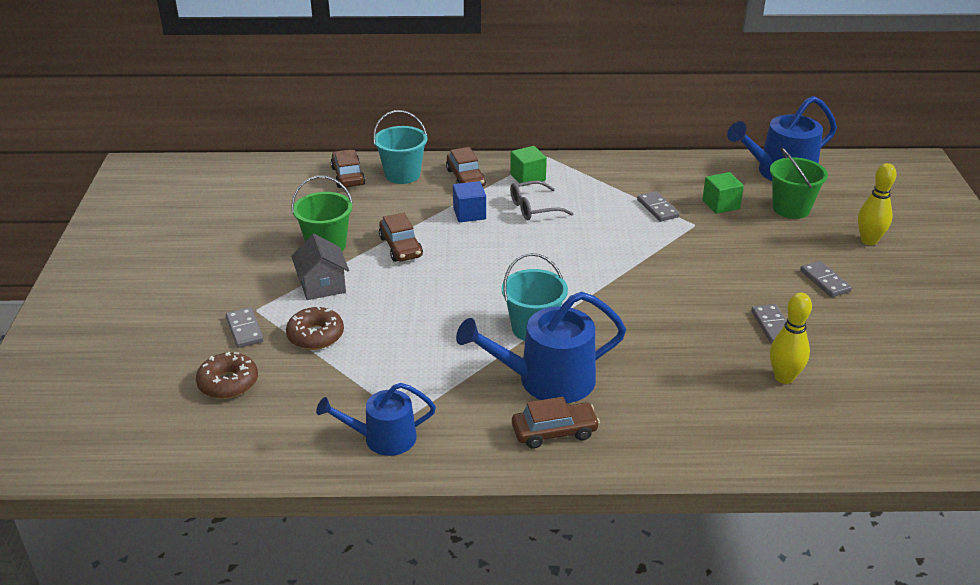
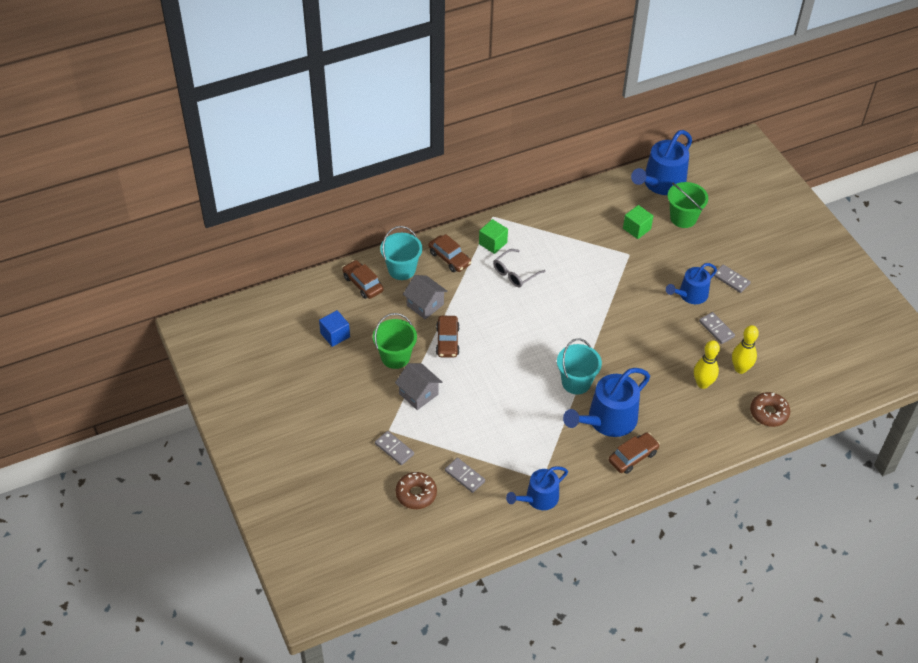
camera: 25 degrees left, 15 degrees up
(315, 335) = (444, 437): brown donut -> brown donut (769, 413)
(401, 247) = (447, 341): brown car -> brown car turned 45 degrees clockwise
(402, 209) = (425, 305): none -> grey house
(469, 213) = (474, 293): blue cube -> blue cube (335, 335)
(657, 208) = (597, 246): grey domino -> grey domino (465, 476)
(755, 282) = (690, 295): none -> blue watering can
(869, 241) = (743, 233): yellow bowling pin -> yellow bowling pin (702, 384)

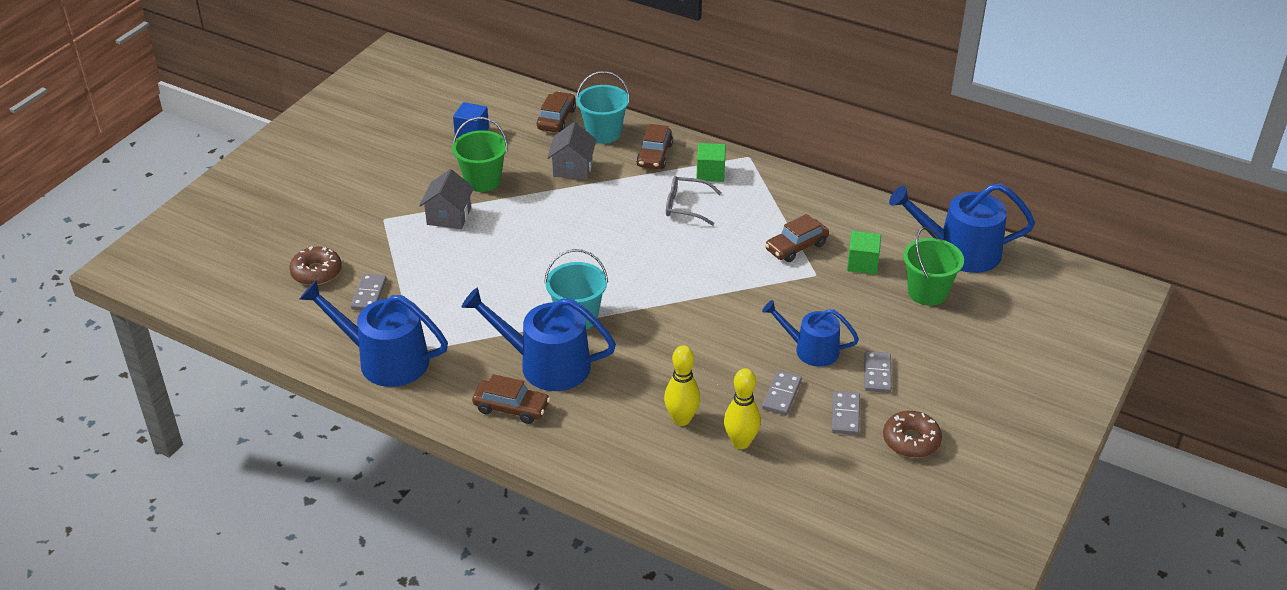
camera: 55 degrees right, 10 degrees down
(394, 449) = (362, 233): grey domino -> grey domino (845, 415)
(447, 341) = (539, 203): brown car -> brown car (796, 247)
(538, 498) = (385, 360): blue watering can -> blue watering can, size x1.58
(769, 413) = (695, 498): brown donut -> brown donut (911, 441)

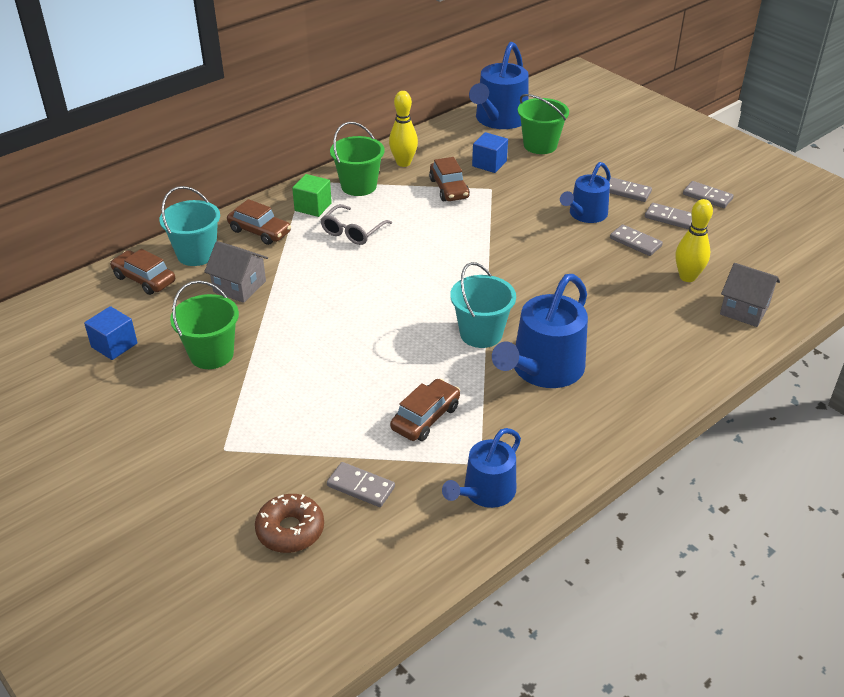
camera: 70 degrees left, 0 degrees up
(385, 360) = (485, 492): blue watering can -> blue watering can, size x0.63
(449, 216) = (258, 393): grey house -> grey house (744, 310)
(511, 408) = (599, 406): brown car -> brown car (425, 418)
(681, 419) = (649, 302): yellow bowling pin -> yellow bowling pin (403, 163)
(762, 190) = (359, 186): none -> green bucket
(862, 263) = (489, 164): green cube -> blue cube
(911, 441) = (707, 196): brown donut -> grey domino

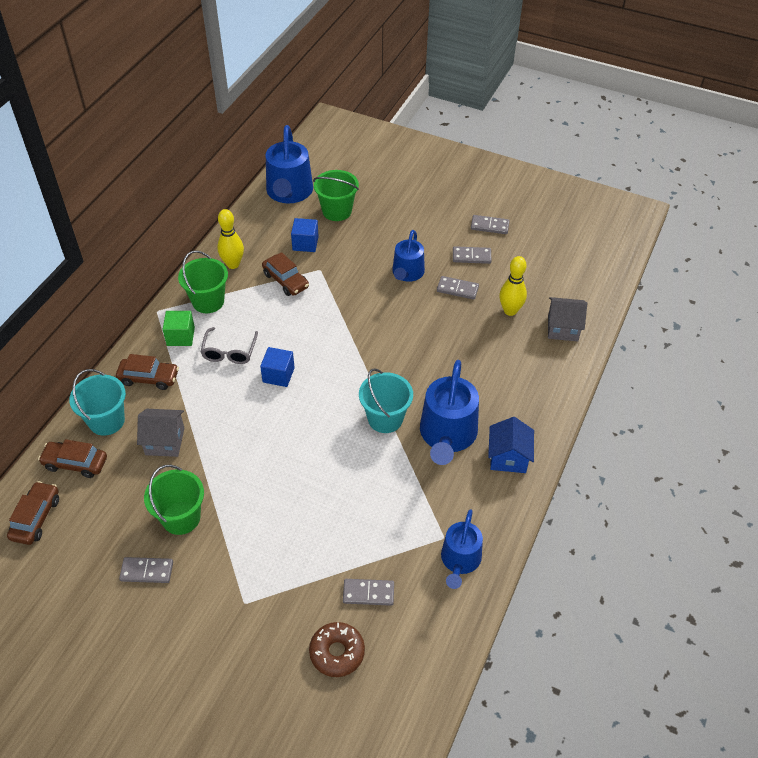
camera: 25 degrees left, 10 degrees up
(114, 345) = (91, 540): blue cube -> blue cube (278, 375)
(425, 418) = (383, 512): brown car -> brown car (36, 518)
(604, 412) = (508, 457): none -> blue house
(627, 191) = (427, 239): grey domino -> grey domino (147, 571)

